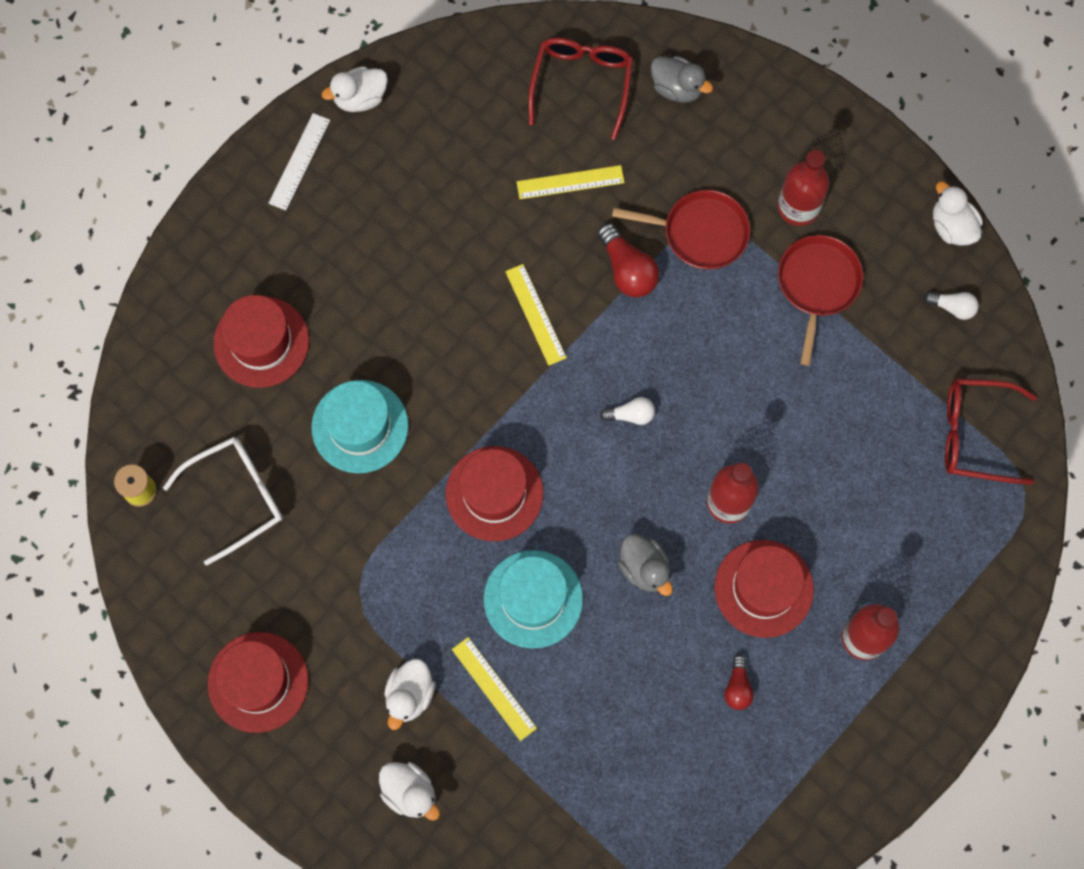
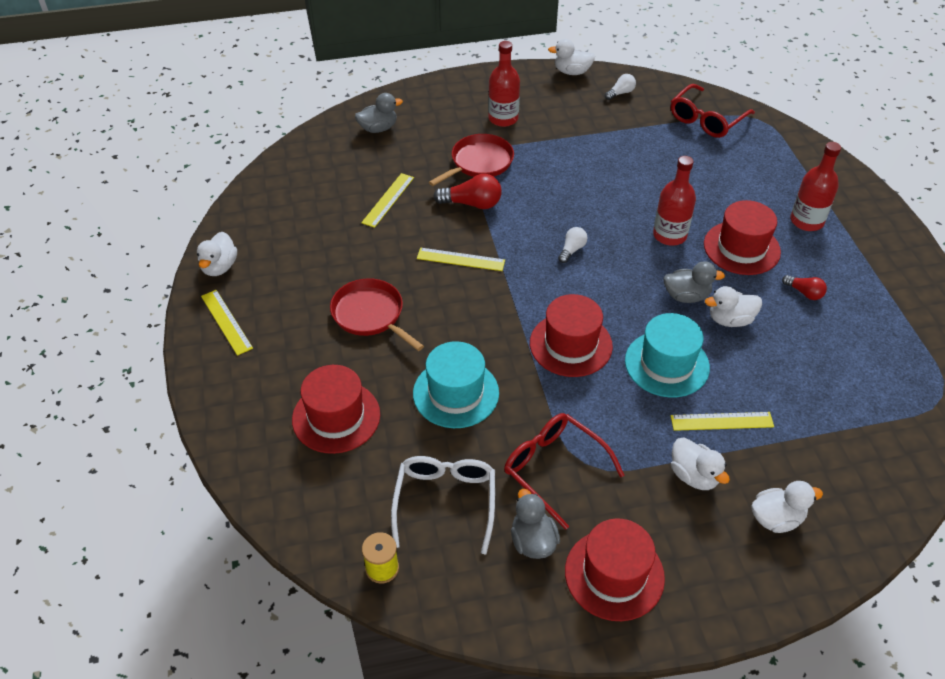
camera: 55 degrees left, 25 degrees down
(246, 595) = (533, 541): none -> grey duck
(299, 161) = (226, 322): white ruler -> yellow ruler
(582, 83) = (330, 164): red glasses -> red glasses (553, 468)
(640, 630) = (730, 320): none -> white duck
(817, 285) = (559, 134): red pan -> red pan (370, 314)

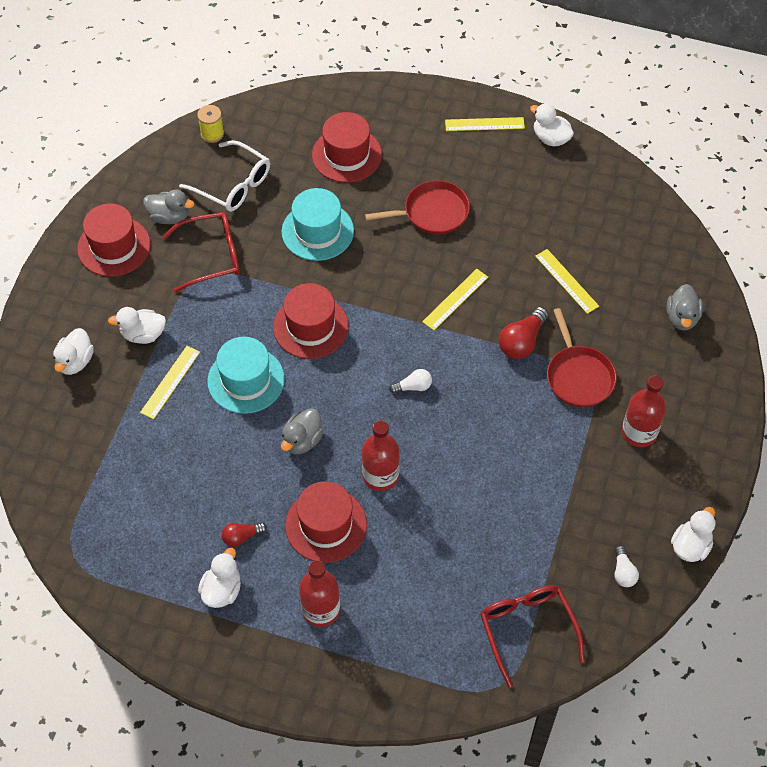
camera: 120 degrees right, 10 degrees up
(572, 250) = (413, 387): white light bulb -> white light bulb turned 75 degrees counterclockwise
(730, 320) = (255, 456): white duck -> white duck (222, 590)

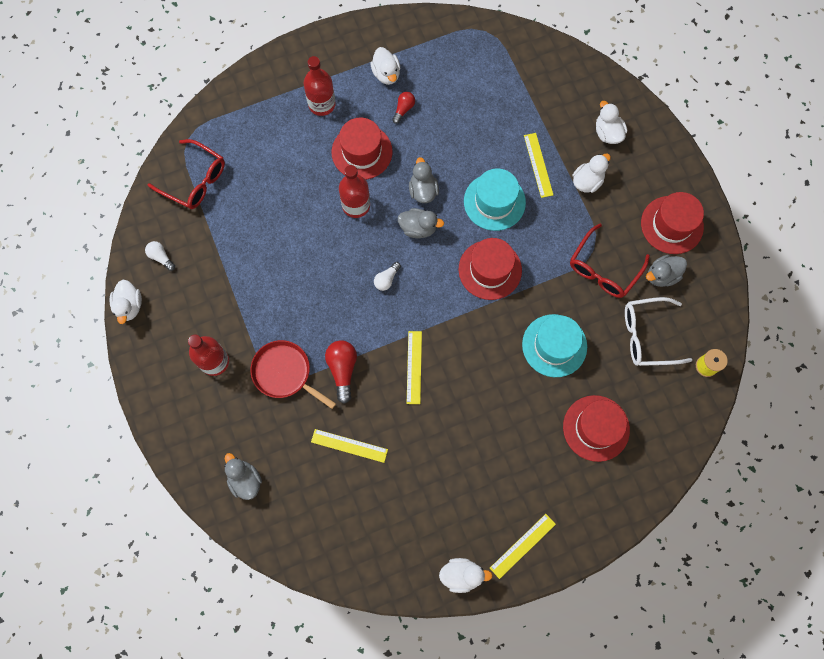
camera: 140 degrees right, 15 degrees up
(340, 409) = (418, 228): none -> grey duck
(432, 212) = (490, 427): red pan -> none

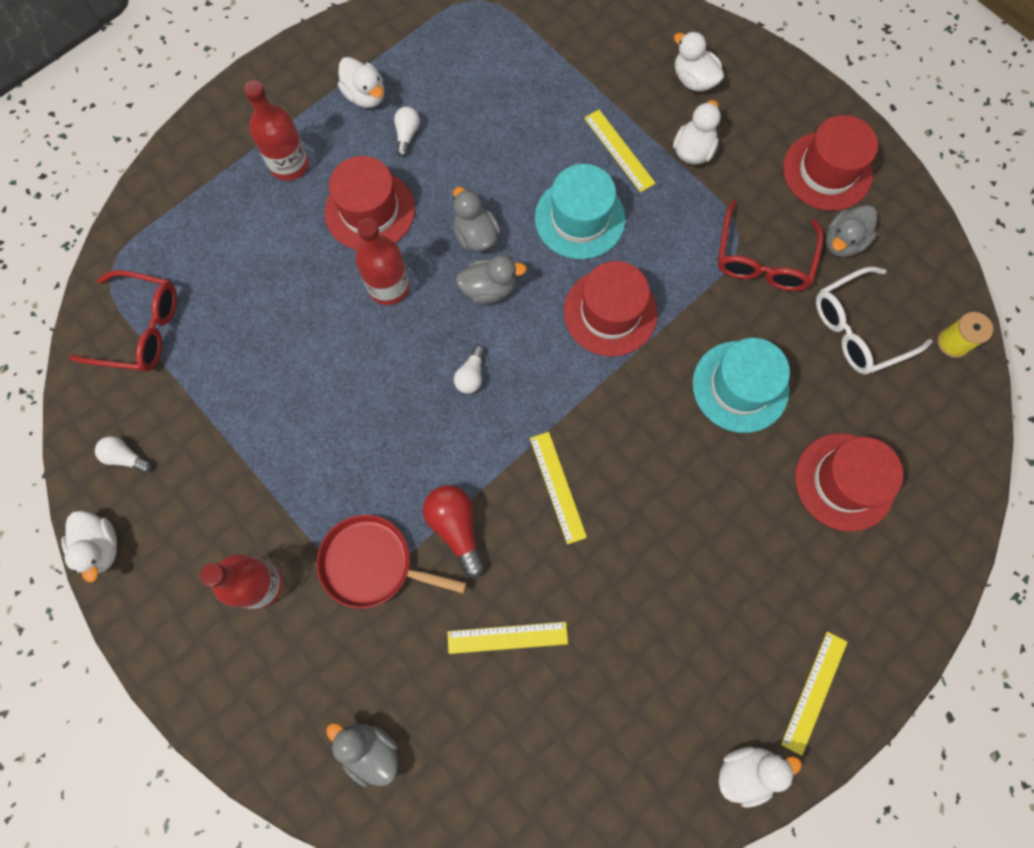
camera: 20 degrees left, 0 degrees up
(403, 109) = (407, 135): red light bulb -> white light bulb

